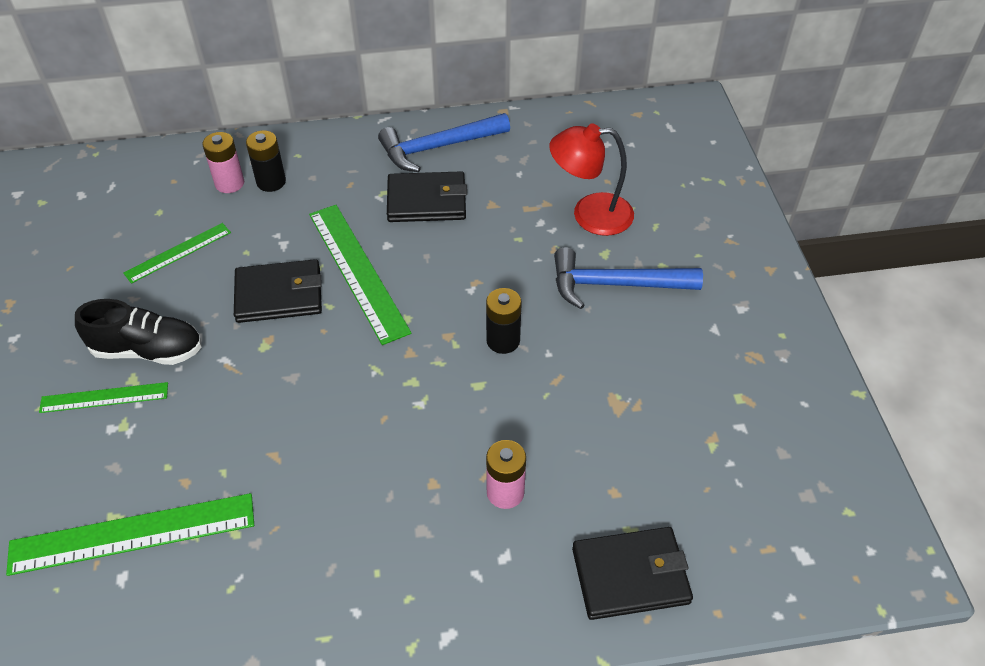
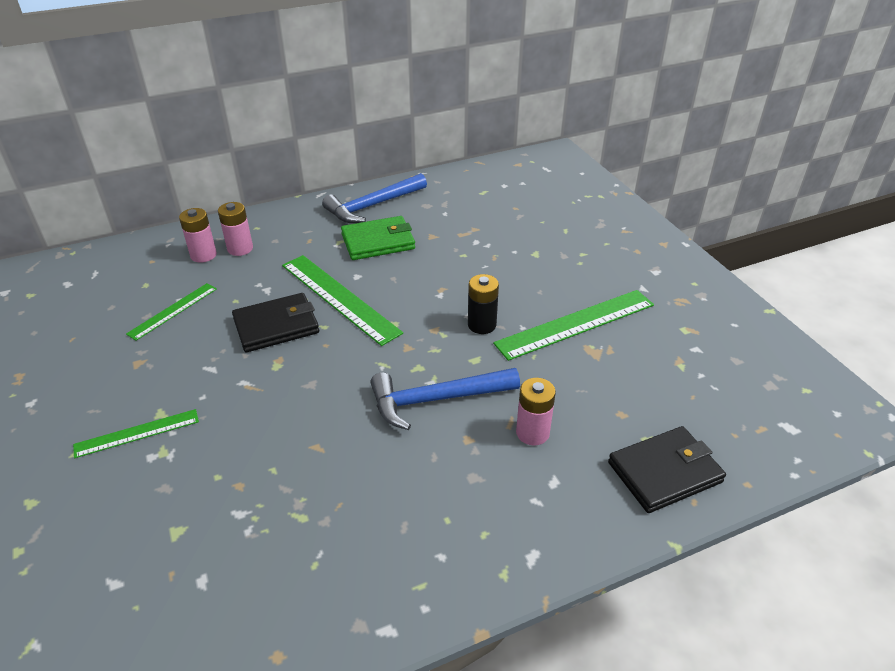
camera: 15 degrees left, 10 degrees down
(133, 534) = (201, 540): green ruler -> green ruler (575, 324)
(148, 350) = (168, 388): black shoe -> none
(271, 182) = (240, 249): black battery -> pink battery
(427, 201) = (378, 241): black wallet -> green wallet
(589, 214) = (512, 231): red lamp -> none
(616, 284) = (554, 272): blue hammer -> blue hammer (437, 399)

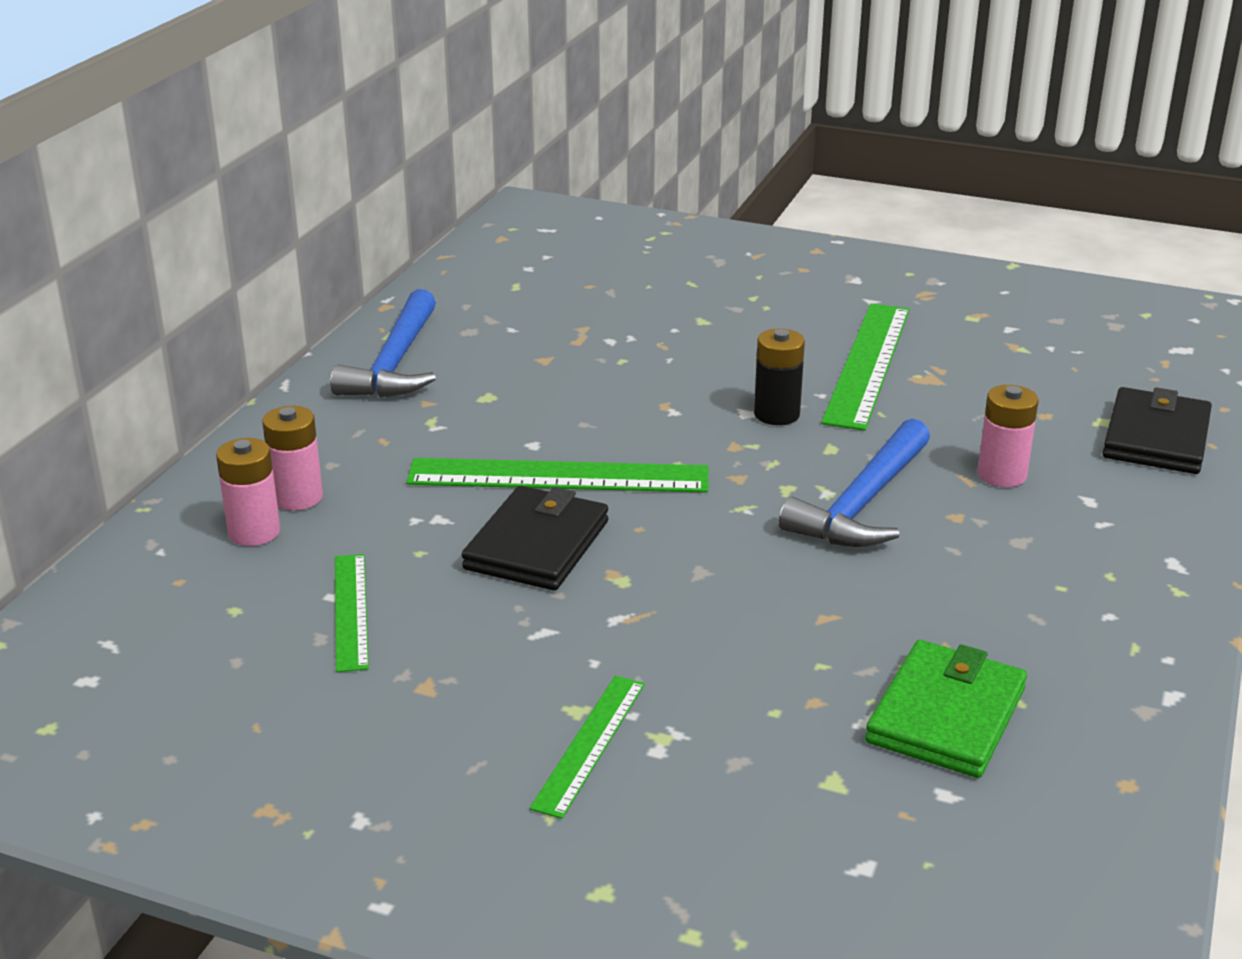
camera: 45 degrees left, 10 degrees down
(378, 241) = (486, 397): green wallet -> green wallet (946, 715)

